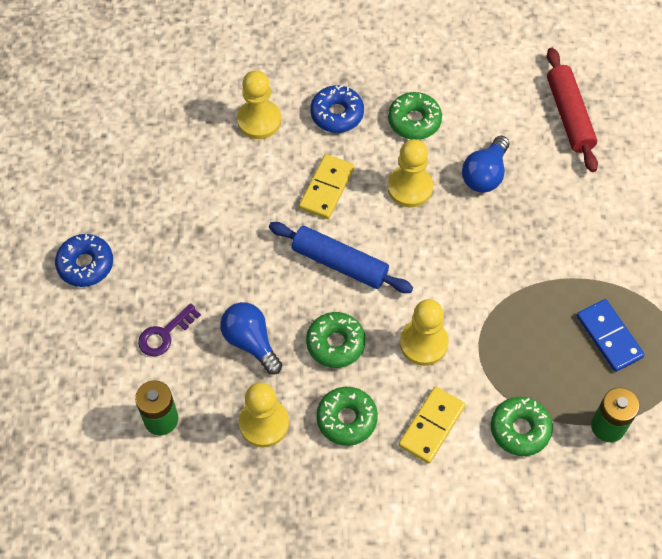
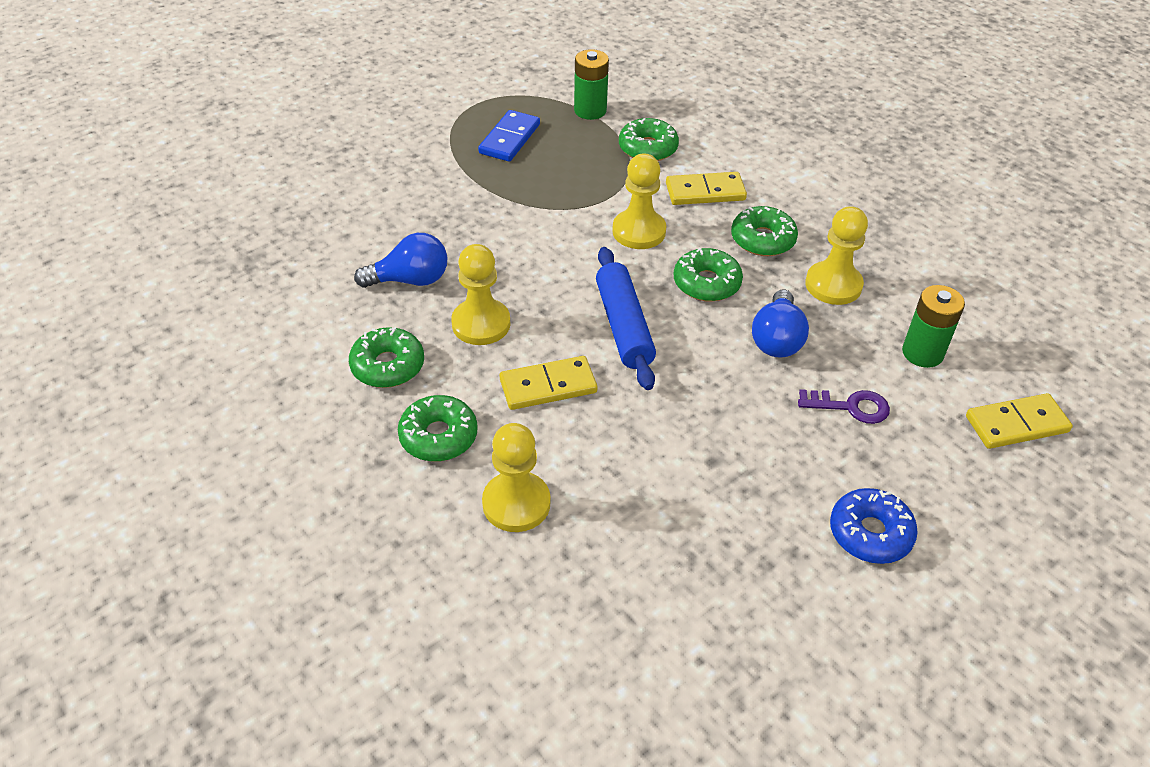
camera: 130 degrees left, 15 degrees down
(65, 415) = (1016, 424): none -> yellow domino
(337, 114) = (438, 436): blue donut -> green donut
(569, 115) = (276, 257): red rolling pin -> none

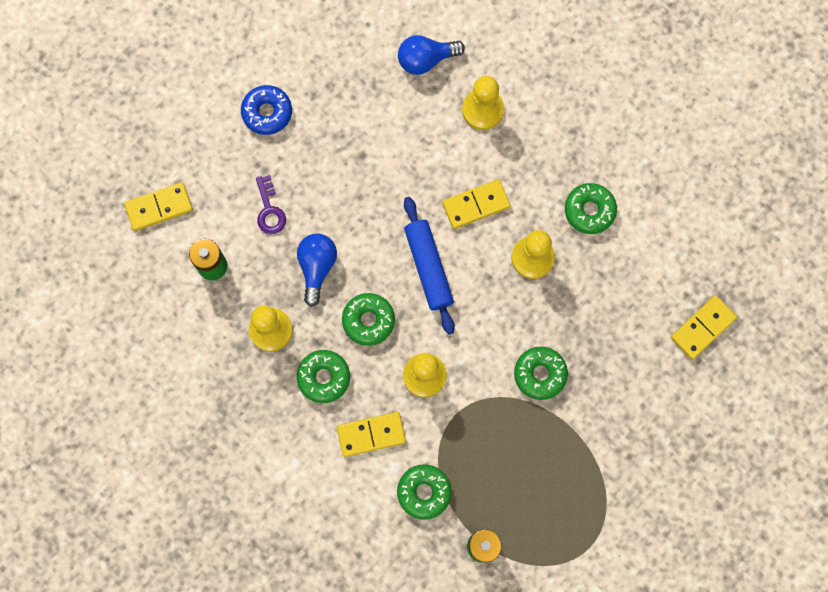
camera: 175 degrees right, 30 degrees up
(286, 243) = (703, 328): none -> yellow domino
(410, 280) = (595, 297): blue light bulb -> blue light bulb (426, 60)
(438, 436) = (541, 155): green donut -> green donut (540, 374)
(509, 139) = (550, 491): blue domino -> none
(850, 407) = (269, 210): purple key -> purple key turned 105 degrees counterclockwise

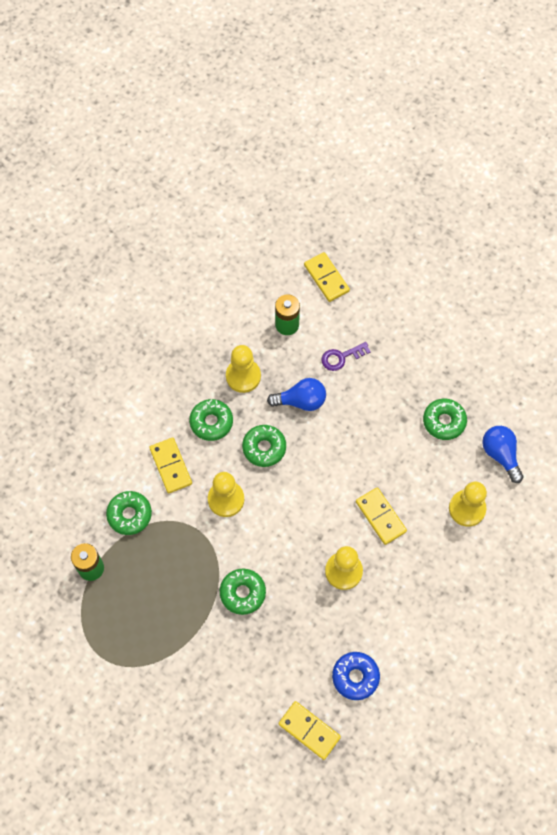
camera: 80 degrees right, 10 degrees down
(267, 112) = (423, 340): blue donut -> blue donut (355, 677)
(429, 267) = (318, 487): blue rolling pin -> none
(589, 210) = (396, 613): green donut -> green donut (444, 421)

